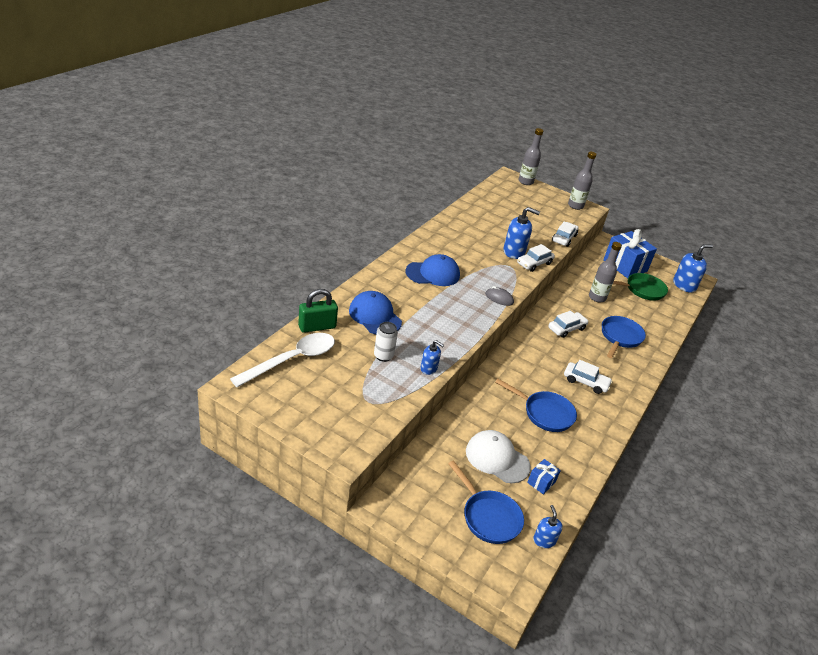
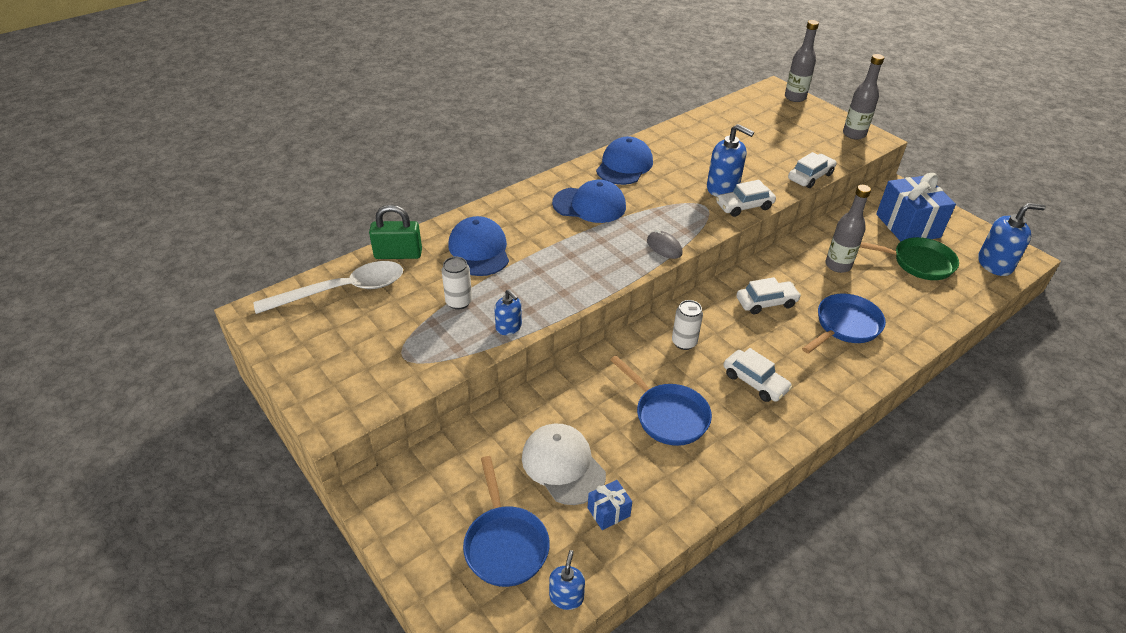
camera: 25 degrees right, 5 degrees up
(440, 242) = (624, 165): none -> blue cap
(530, 363) = (684, 342): none -> white can

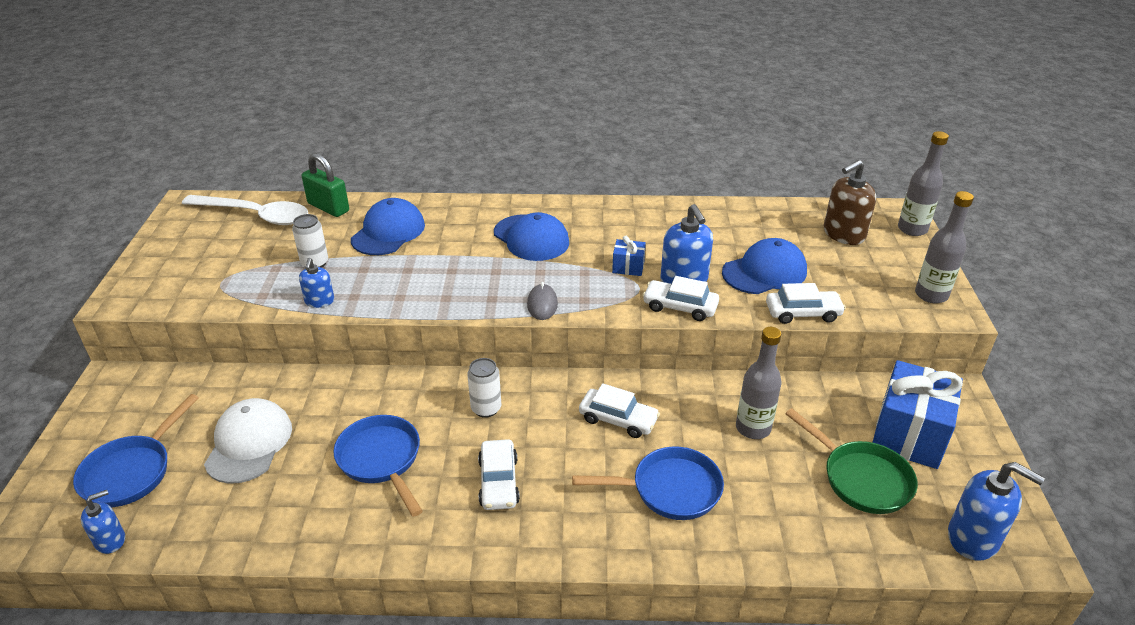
camera: 40 degrees right, 5 degrees down
(608, 512) = (227, 502): blue gift -> blue gift (628, 267)
(624, 165) = (615, 219): blue cap -> blue cap (764, 272)
(668, 415) = (381, 460): blue pan -> blue pan turned 150 degrees clockwise
(766, 116) = (843, 234): none -> brown soap dispenser

